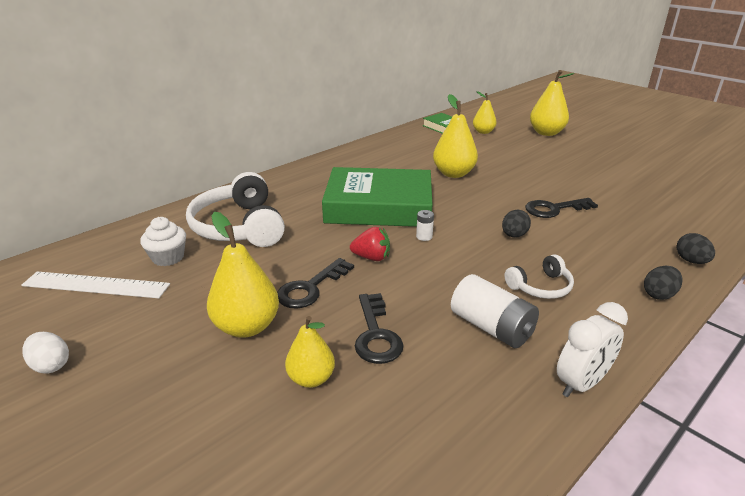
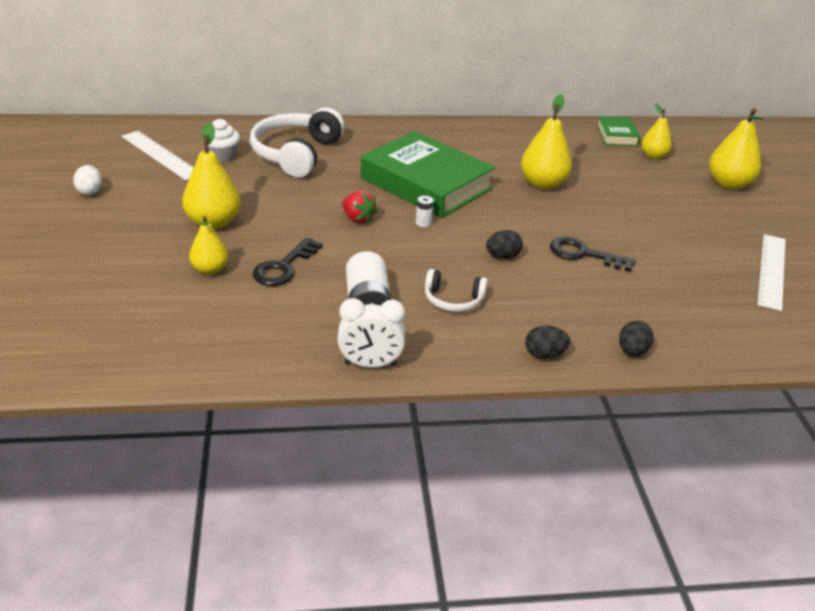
camera: 35 degrees right, 5 degrees up
(311, 288) = (285, 219): black key -> none
(651, 172) = (771, 270): none -> white ruler

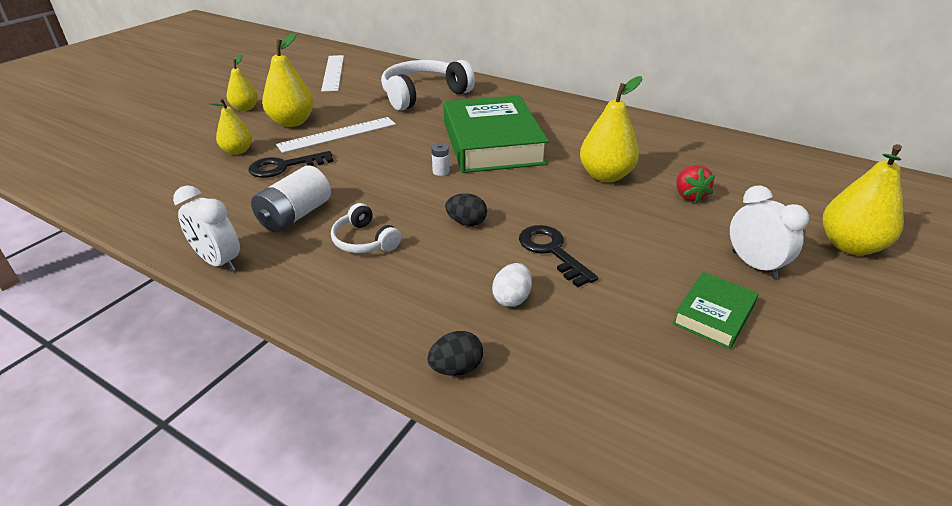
camera: 40 degrees right, 0 degrees up
(90, 191) = (256, 82): white egg -> white egg (512, 298)
(222, 156) = (370, 83): white cupcake -> none
(358, 219) = (393, 151): red strawberry -> red strawberry (689, 195)
(544, 354) = (364, 325): black egg -> none
(616, 135) = (759, 157): green book -> green book (713, 314)
(653, 156) = (780, 188): yellow pear -> yellow pear (245, 108)
(698, 216) = (754, 265): none -> white clock
(771, 270) = (779, 365): white ruler -> white ruler (337, 134)

